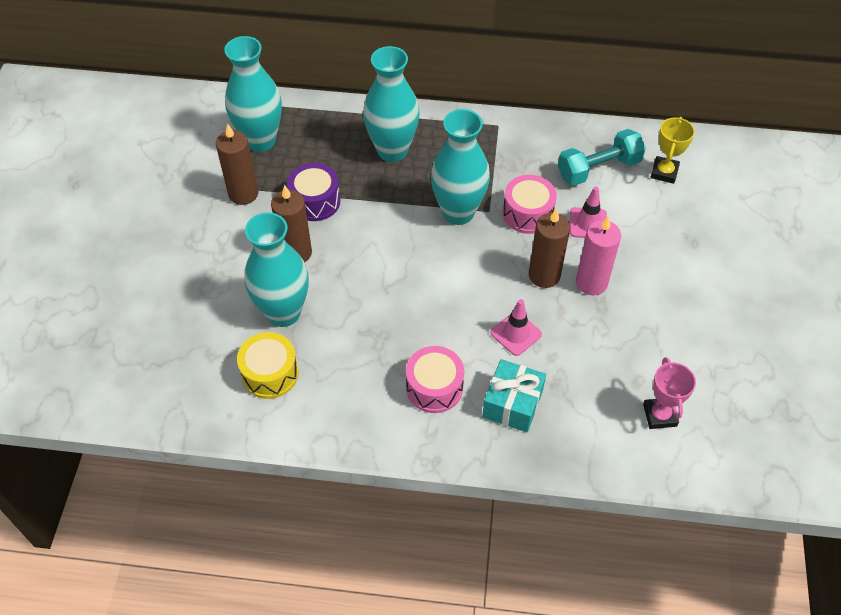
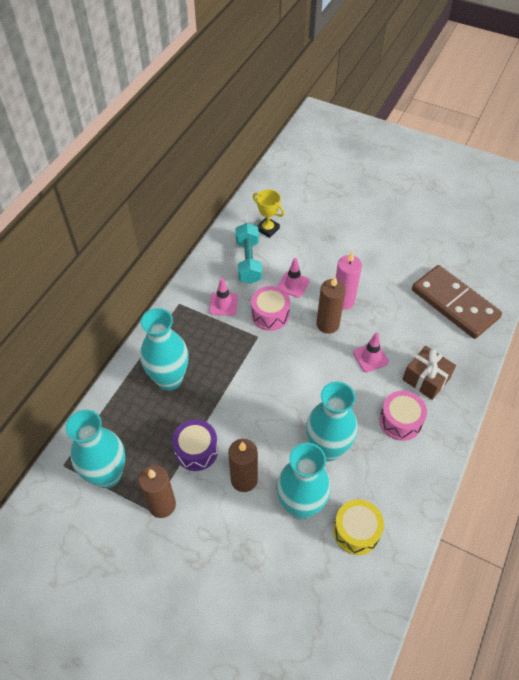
camera: 70 degrees left, 0 degrees up
(458, 212) = (251, 356): turquoise vase -> turquoise vase (327, 449)
(512, 404) = (426, 379): turquoise gift -> brown gift
(519, 165) = (223, 304): none -> pink traffic cone
(659, 415) = (454, 304): pink trophy -> brown domino

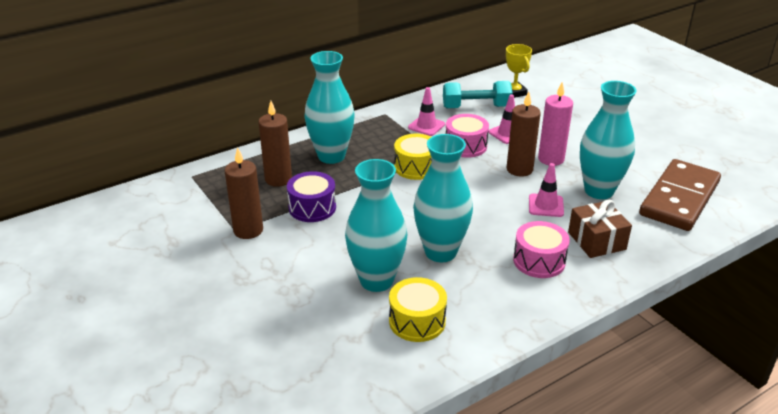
camera: 30 degrees right, 20 degrees down
(107, 475) = (221, 195): turquoise vase -> turquoise vase (599, 191)
(244, 479) = (338, 242): brown candle -> brown candle (278, 179)
(247, 360) = (416, 167): none -> yellow drum
(248, 261) = (476, 107): turquoise dumbbell -> turquoise dumbbell turned 60 degrees clockwise
(454, 304) = (679, 198): brown domino -> brown domino turned 45 degrees clockwise

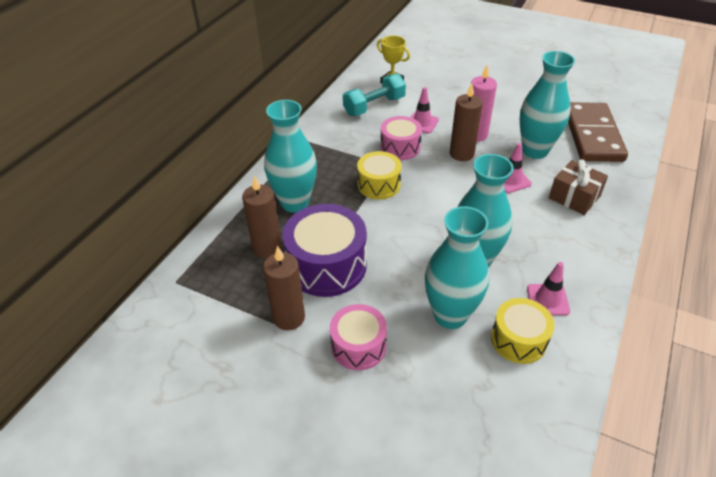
camera: 30 degrees left, 10 degrees up
(312, 207) = (327, 265): purple drum -> purple drum, size x1.62
(426, 126) = (350, 139): pink traffic cone -> pink traffic cone (547, 300)
(539, 261) = (552, 234): pink drum -> pink drum (358, 346)

